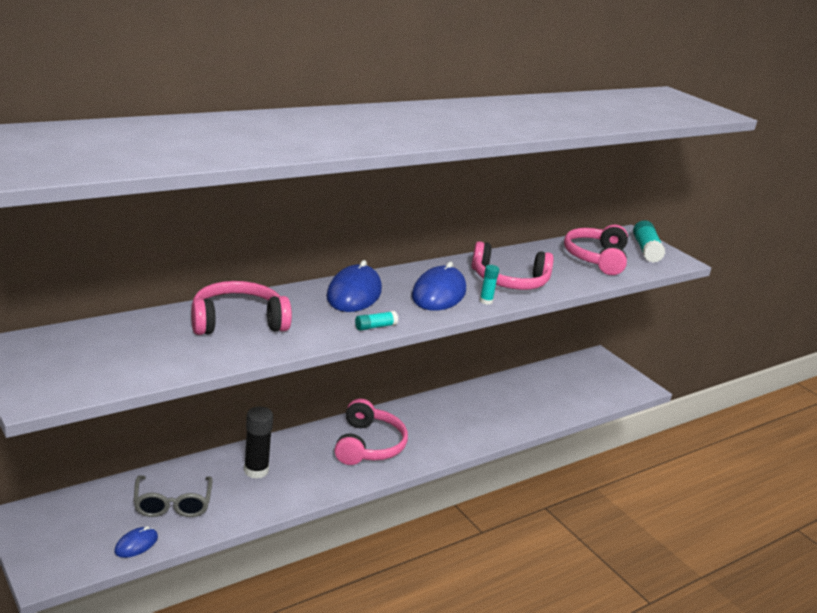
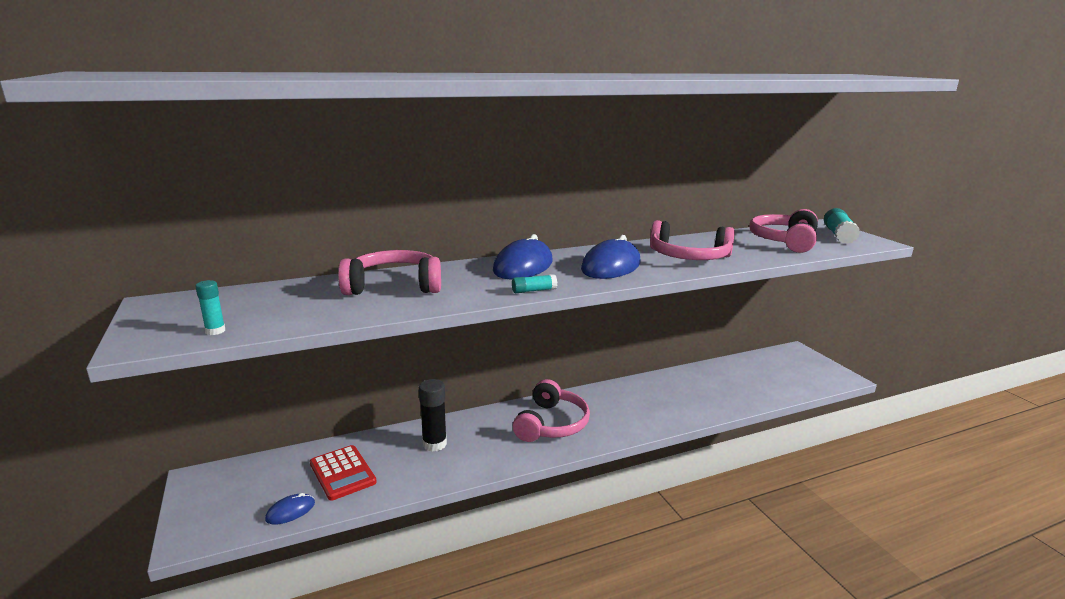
camera: 15 degrees right, 5 degrees down
(172, 504) = (342, 473): grey glasses -> red calculator
(486, 301) = (660, 272): turquoise glue stick -> turquoise glue stick (215, 331)

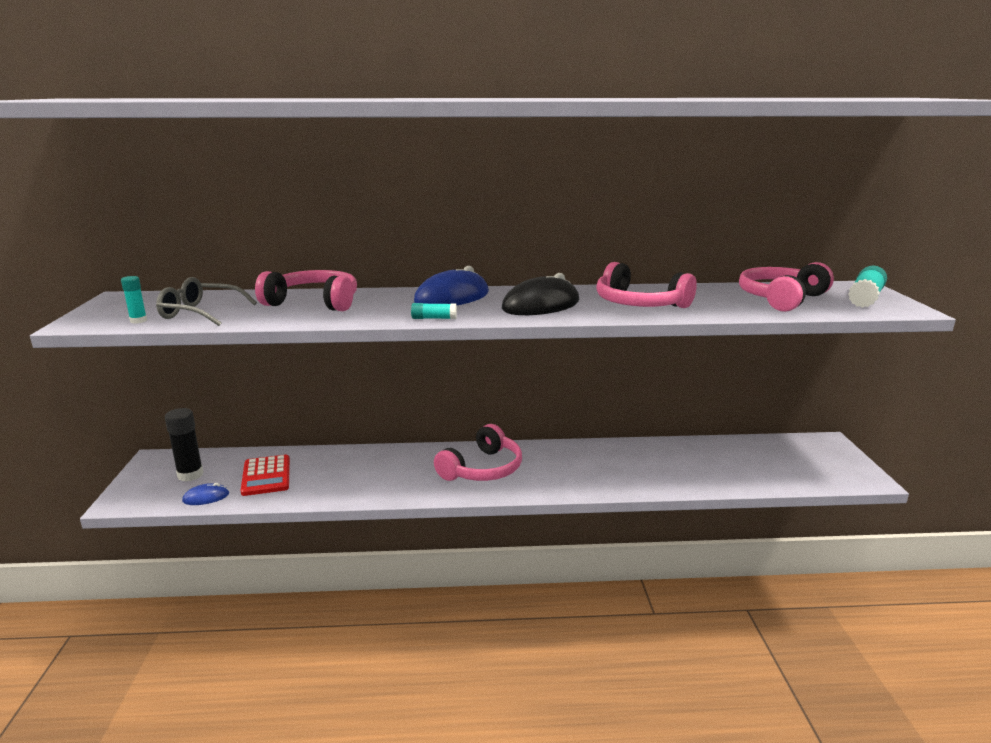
camera: 20 degrees right, 0 degrees up
(280, 312) = (200, 313): none -> grey glasses
(434, 444) = (360, 467): black glue stick -> black glue stick (190, 475)
(611, 266) = (541, 305): blue mouse -> black mouse

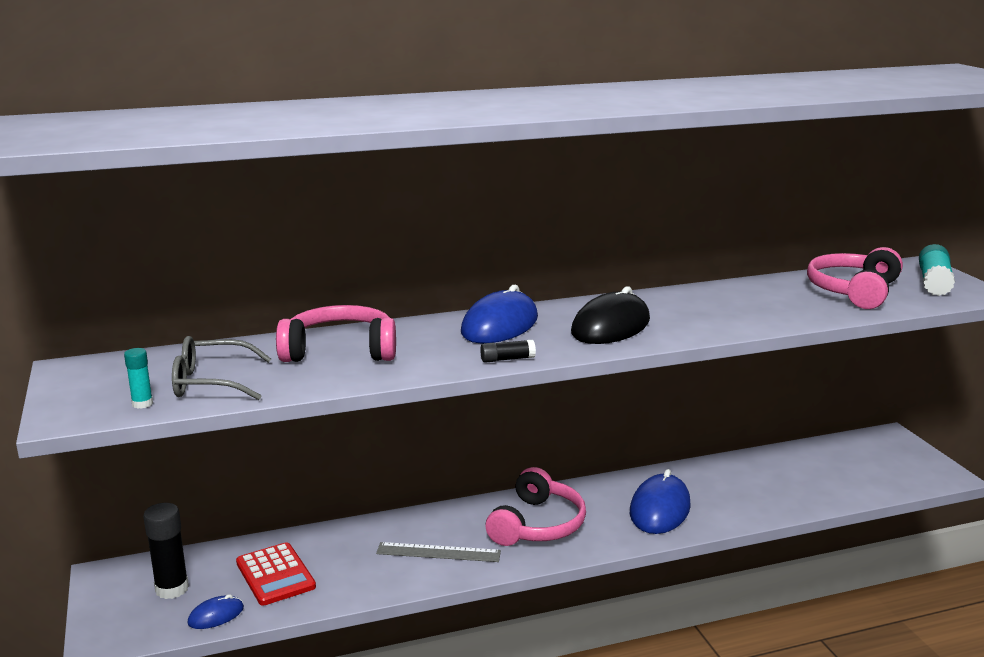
camera: 15 degrees left, 0 degrees up
(394, 478) = (438, 552): none -> grey ruler
(434, 318) = (507, 359): turquoise glue stick -> black glue stick
(589, 471) = (660, 509): none -> blue mouse
(639, 304) = (715, 314): pink headphones -> none

